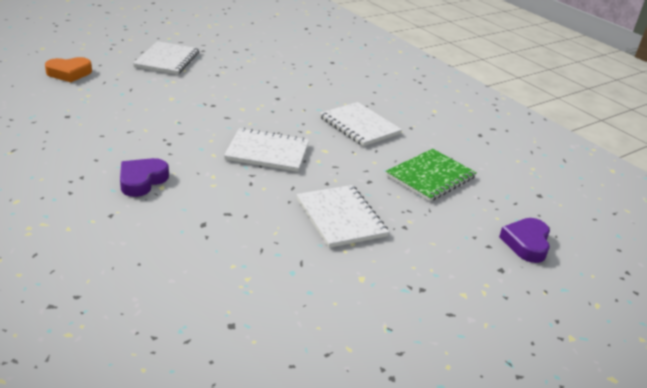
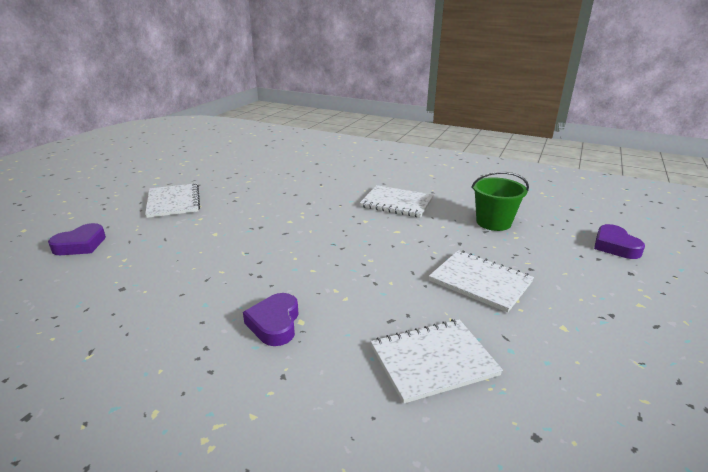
camera: 25 degrees left, 5 degrees down
(69, 73) = (81, 245): orange heart -> purple heart
(267, 152) = (355, 250): white notebook -> white notebook (433, 361)
(430, 176) = (493, 222): green notebook -> green bucket

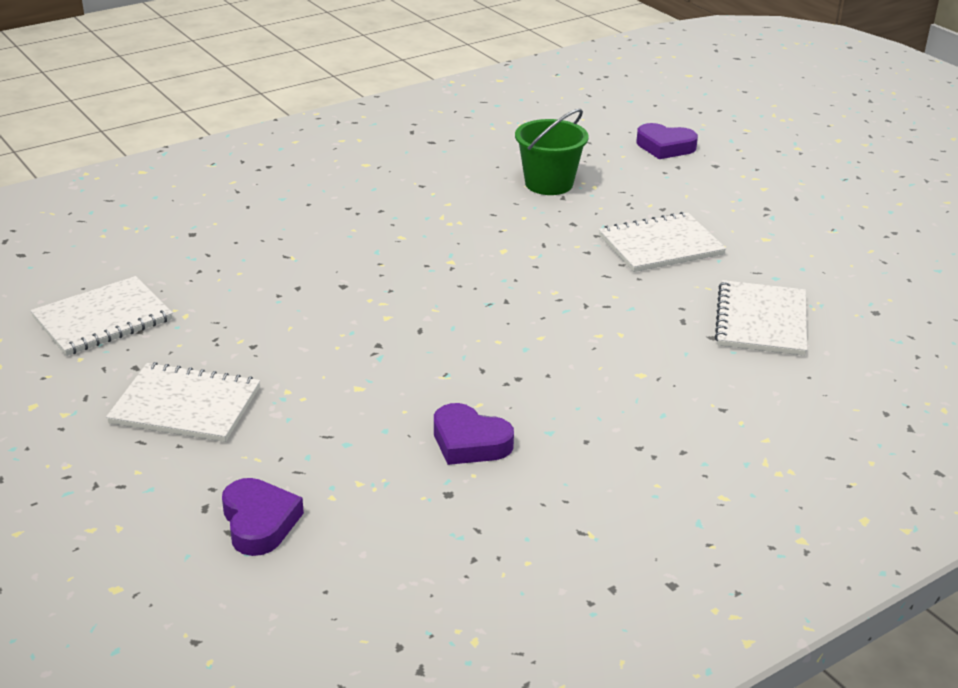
camera: 60 degrees left, 5 degrees up
(275, 323) = (631, 392): purple heart -> purple heart (469, 442)
(397, 203) = (425, 221): white notebook -> white notebook (103, 319)

